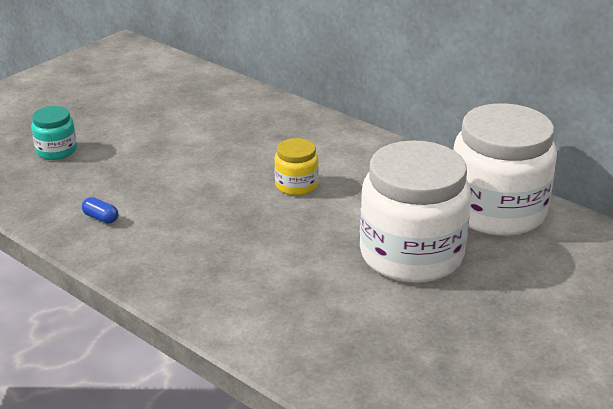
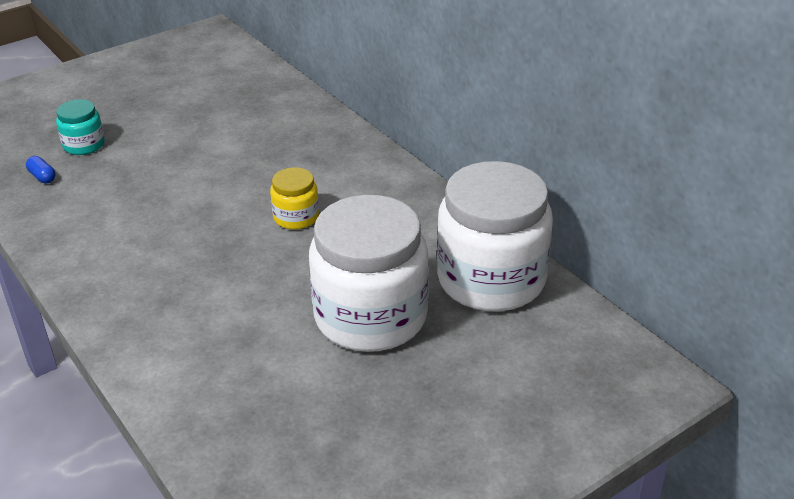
camera: 15 degrees right, 5 degrees up
(101, 218) = (86, 226): blue capsule -> blue capsule (42, 177)

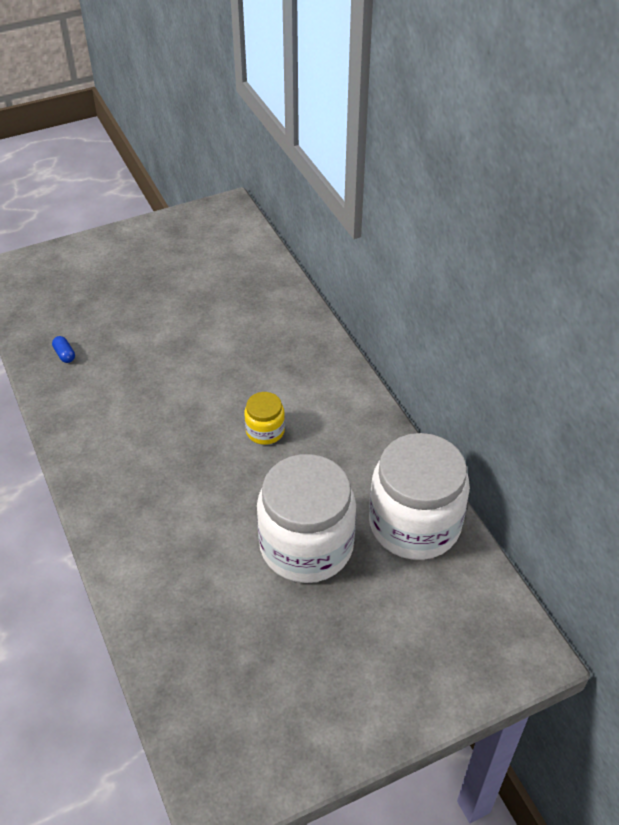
camera: 10 degrees right, 10 degrees up
(84, 145) = (103, 324): turquoise jar -> none

